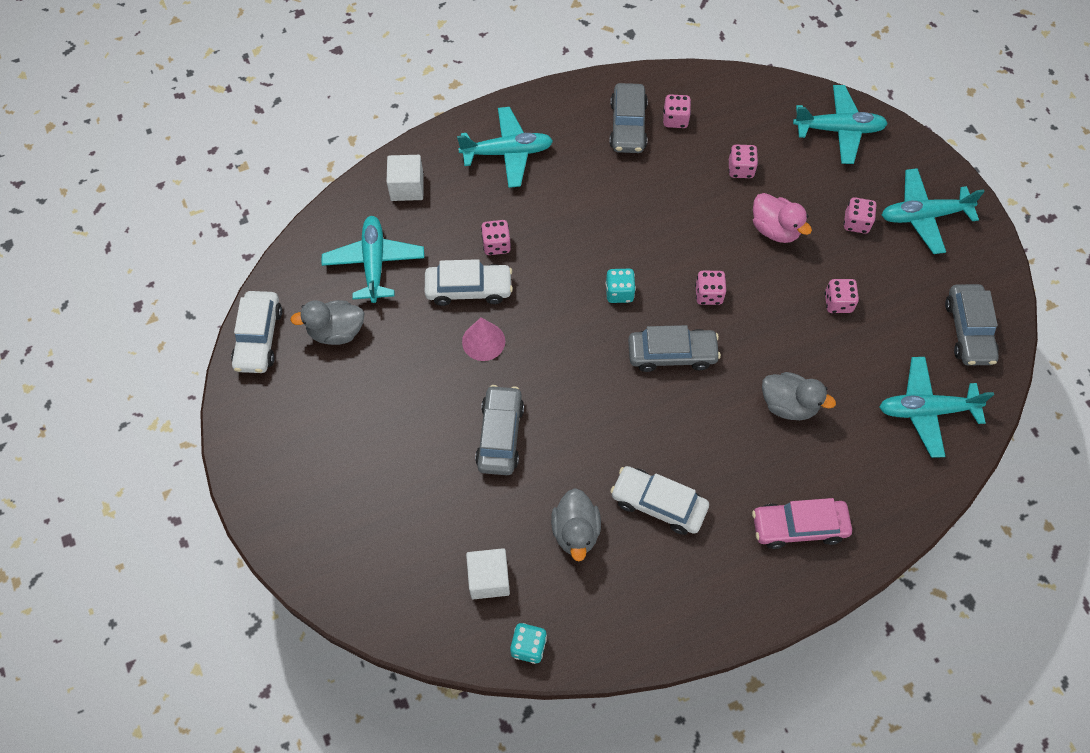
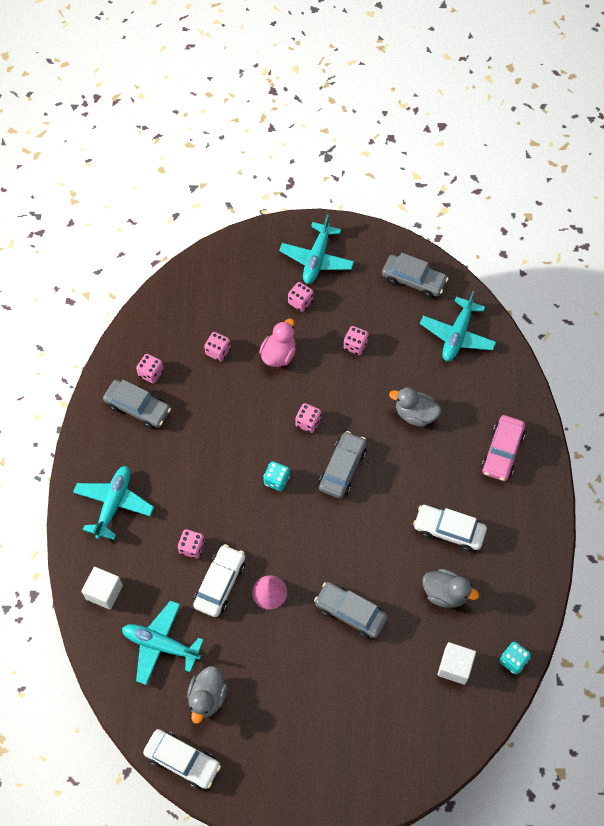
camera: 65 degrees left, 0 degrees up
(658, 504) = (449, 530): white car -> white car turned 60 degrees clockwise
(775, 229) = (279, 354): pink duck -> pink duck turned 45 degrees counterclockwise
(788, 405) = (415, 414): grey duck -> grey duck turned 120 degrees counterclockwise
(838, 130) = (220, 273): turquoise plane -> none

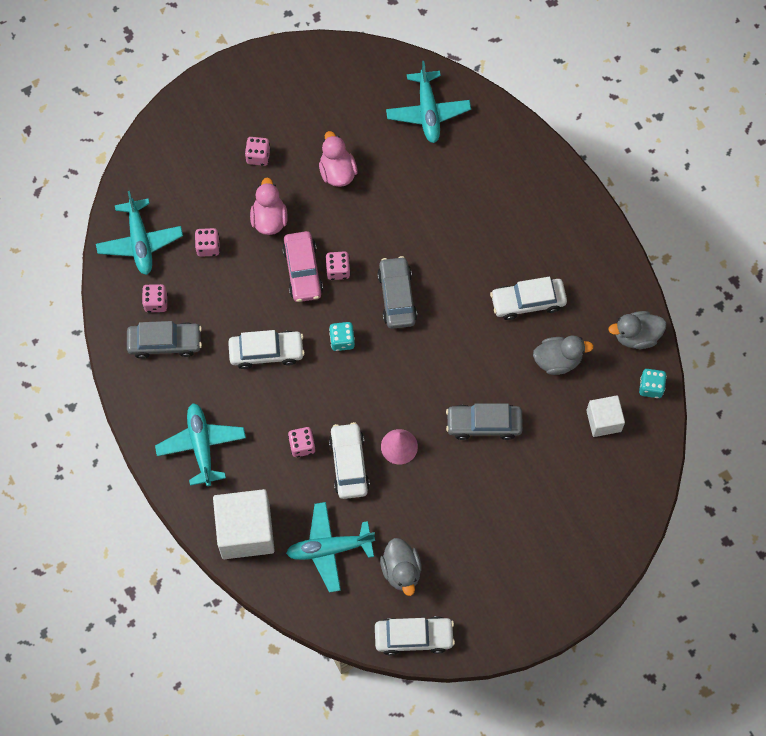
camera: 30 degrees left, 5 degrees up
(104, 592) = (245, 531): white cube -> white cube, size x1.74
(211, 457) = (266, 352): none -> white car
(317, 259) = (247, 105): turquoise plane -> turquoise plane (140, 242)
(355, 345) = (337, 172): pink dice -> pink duck
(413, 280) = (354, 78): grey car -> none
(415, 414) = (433, 209): grey duck -> grey duck (636, 336)
(502, 452) = (534, 203): pink car -> pink car (302, 271)

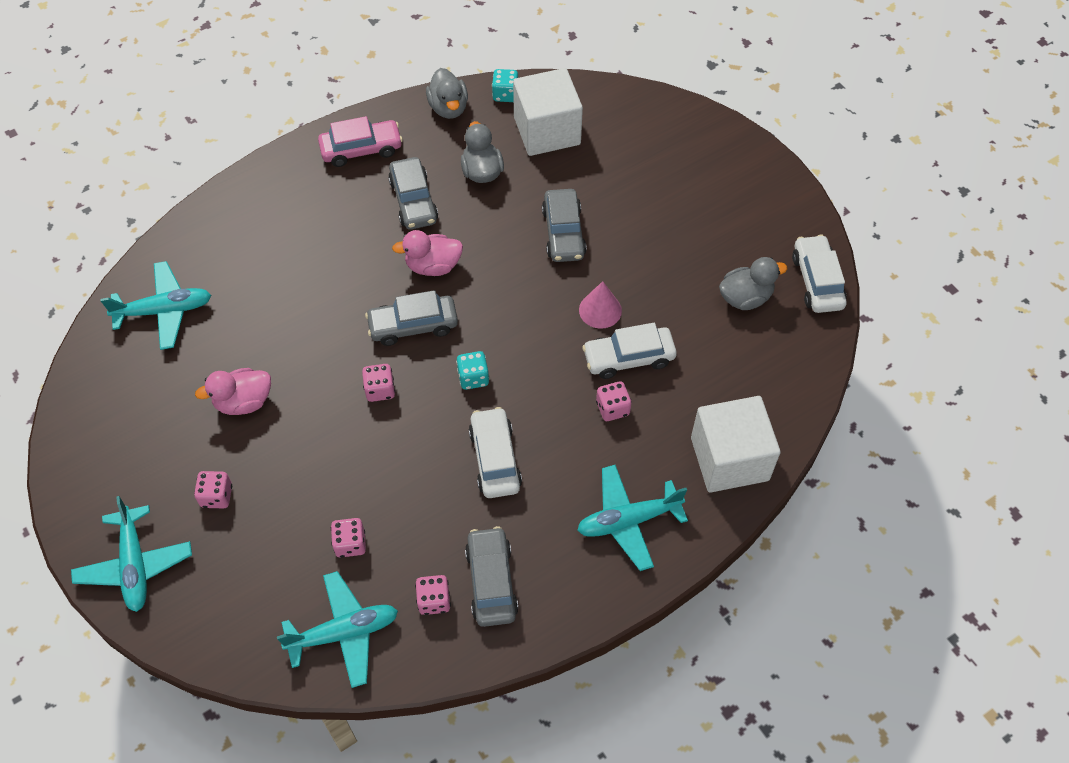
camera: 95 degrees left, 10 degrees down
(269, 219) = (310, 474): pink duck -> pink duck (433, 266)
(302, 271) = (382, 428): pink car -> pink car (361, 149)
(329, 548) = (734, 369): turquoise plane -> turquoise plane (135, 564)
(528, 302) = (413, 201): white car -> grey car
(603, 421) = (547, 131): white cube -> white cube, size x1.74

